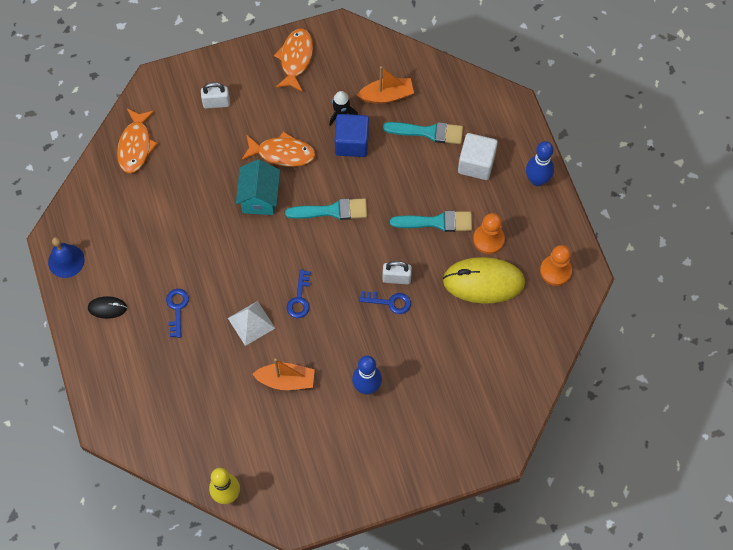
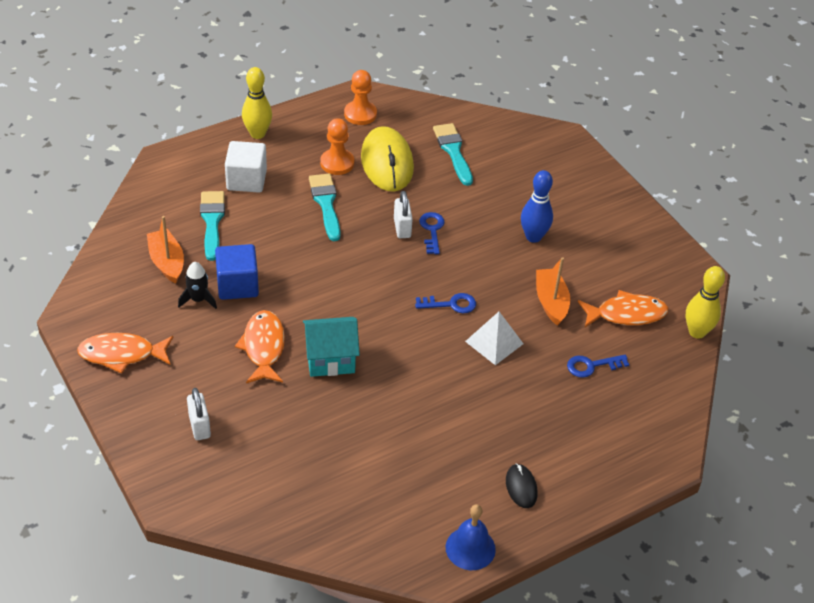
camera: 105 degrees left, 20 degrees down
(135, 146) = (280, 504): orange fish -> orange fish (626, 314)
(177, 309) = (499, 415): blue key -> blue key (592, 366)
(331, 211) = (332, 291): turquoise brush -> turquoise brush (453, 151)
(537, 180) = (257, 134): blue bowling pin -> yellow bowling pin

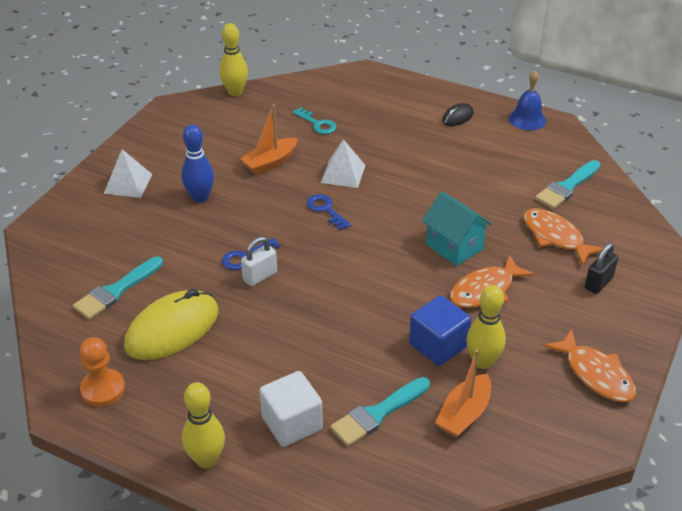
camera: 120 degrees left, 5 degrees down
(198, 299) = (482, 362): black rocket -> yellow bowling pin
(199, 426) = (598, 283): white padlock -> black padlock
(326, 204) = (273, 342): turquoise brush -> turquoise brush (567, 187)
(337, 163) = (203, 365): orange pawn -> none
(588, 203) = (128, 183): none -> white pyramid
(592, 366) = (317, 124): blue key -> turquoise key
(626, 314) = (247, 125): orange fish -> orange fish (555, 237)

